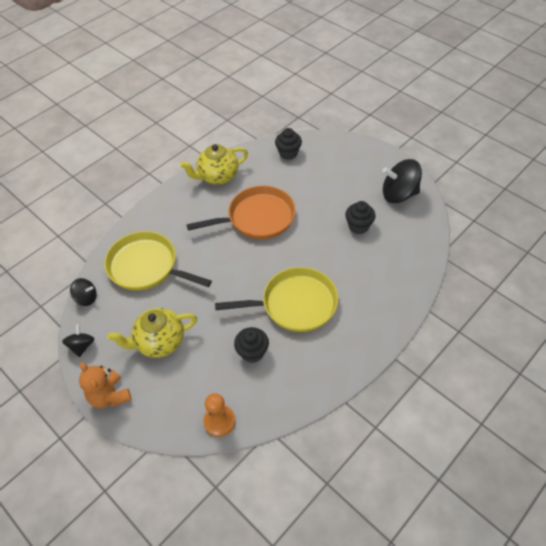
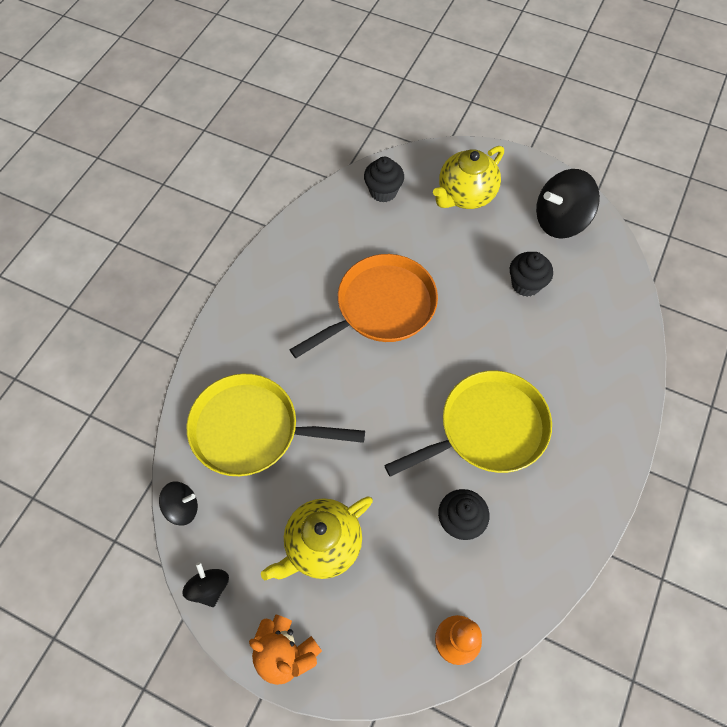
camera: 20 degrees left, 10 degrees up
(217, 176) = (296, 254): yellow teapot -> yellow teapot (465, 195)

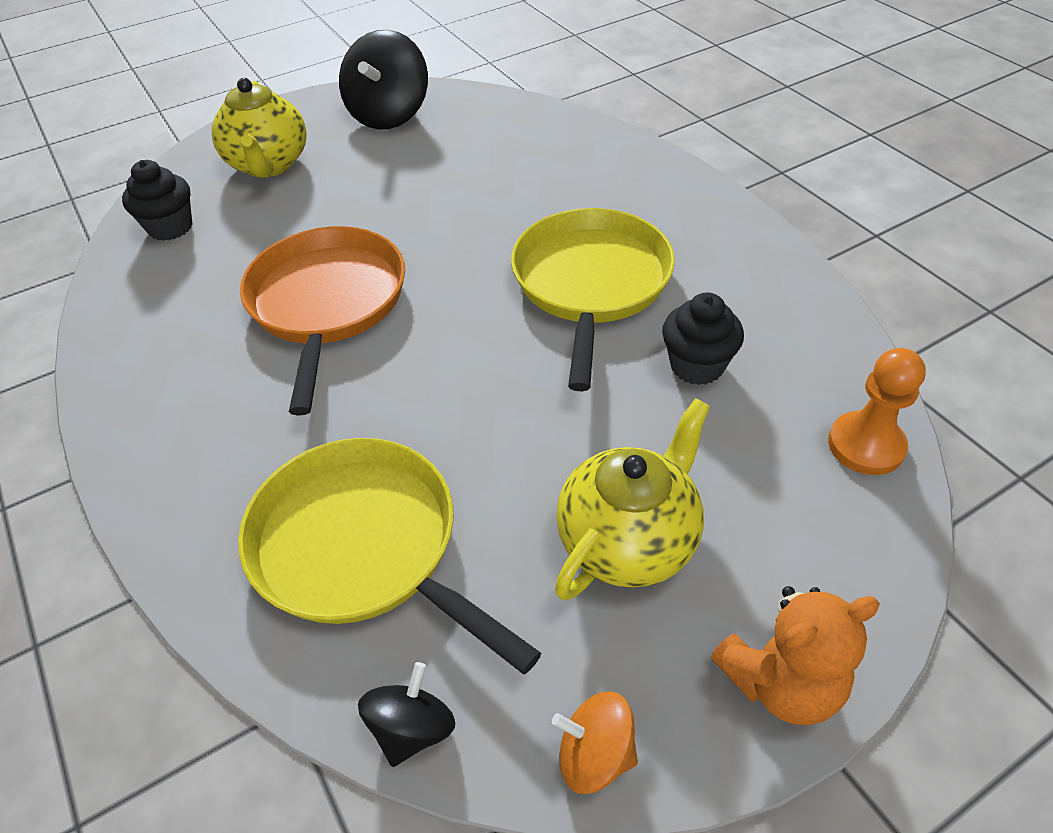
camera: 55 degrees left, 15 degrees down
(209, 587) = (595, 755): black spinning top -> orange spinning top
(251, 429) = (362, 546): yellow pan -> yellow pan turned 90 degrees clockwise
(322, 545) = (629, 540): yellow teapot -> yellow teapot turned 135 degrees counterclockwise
(526, 284) = (437, 171): black cupcake -> none

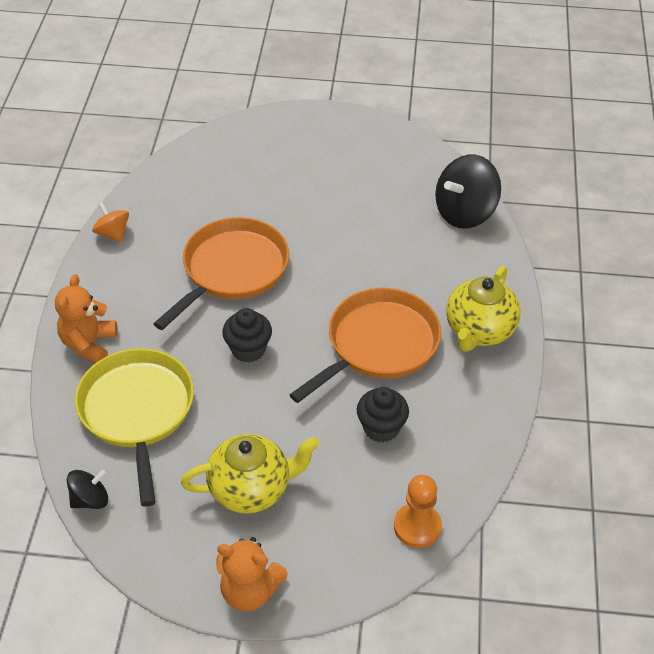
camera: 35 degrees right, 0 degrees up
(170, 227) = (195, 171): black cupcake -> black cupcake (248, 349)
(200, 503) = (89, 344): none -> orange teddy bear
(269, 165) = (280, 155): yellow teapot -> yellow teapot (479, 331)
(389, 115) = (382, 154): black spinning top -> black spinning top (465, 213)
(591, 283) = (378, 344): yellow pan -> orange pan
(595, 755) = (147, 560): orange spinning top -> orange spinning top (113, 233)

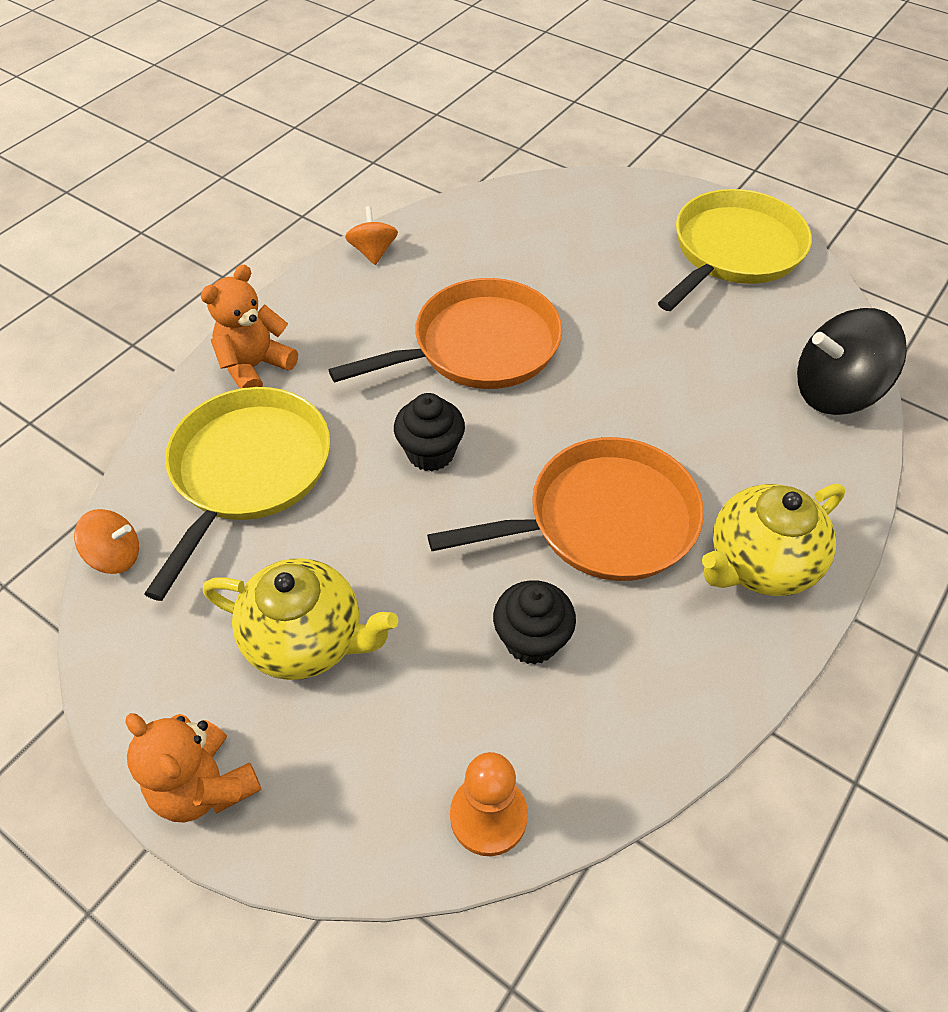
camera: 30 degrees right, 5 degrees up
(90, 499) = (116, 556): black spinning top -> orange spinning top
(354, 143) = (734, 251): none -> yellow pan

